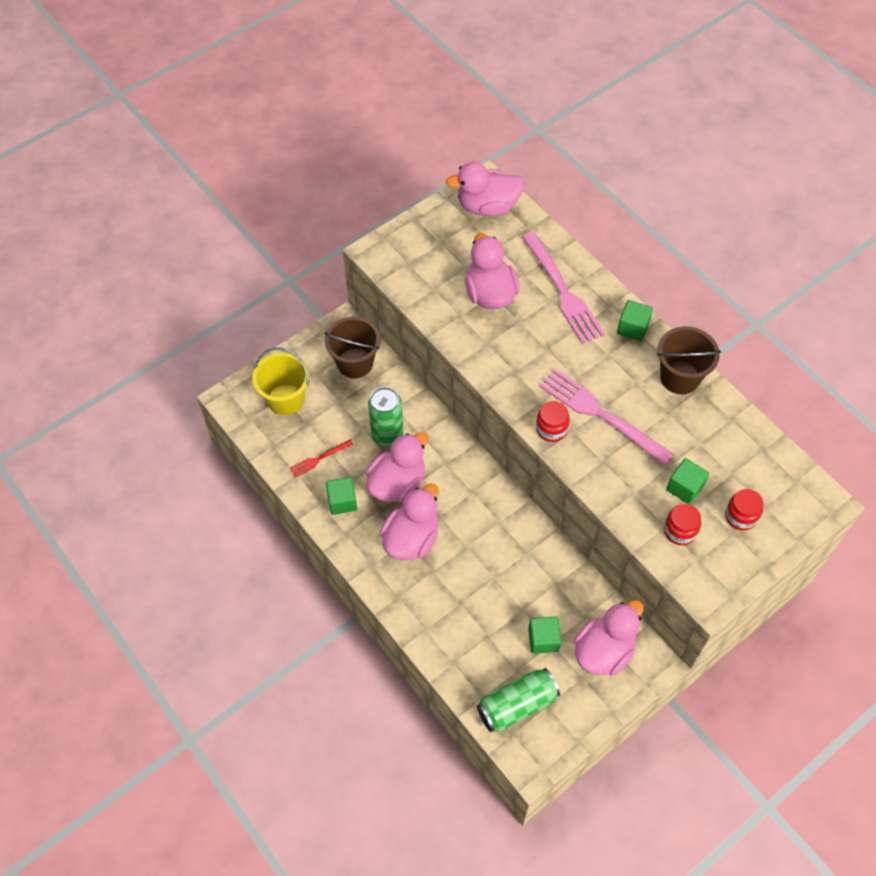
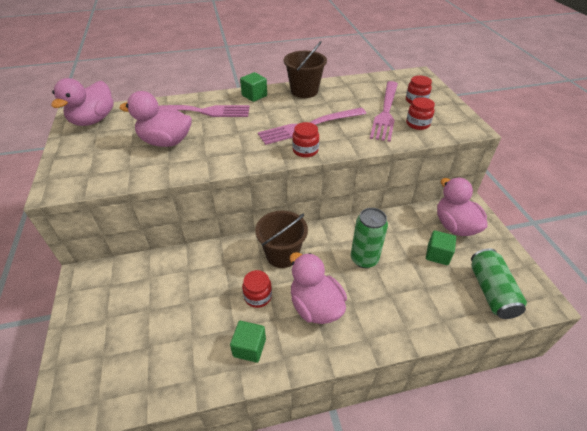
camera: 65 degrees left, 15 degrees down
(285, 399) = (108, 355): yellow bucket -> none
(319, 459) = (193, 350): red fork -> none
(355, 363) = (123, 282): brown bucket -> brown bucket (282, 255)
(387, 434) = (208, 286): green can -> green can (364, 259)
(397, 483) = (258, 296): pink duck -> red jar
(684, 488) = (386, 113): green cube -> pink fork

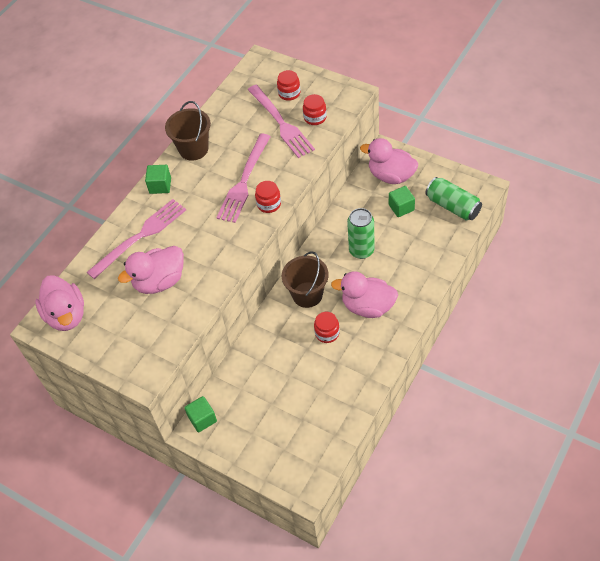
camera: 40 degrees left, 10 degrees up
(249, 347) = (360, 363): green cube -> green cube (202, 419)

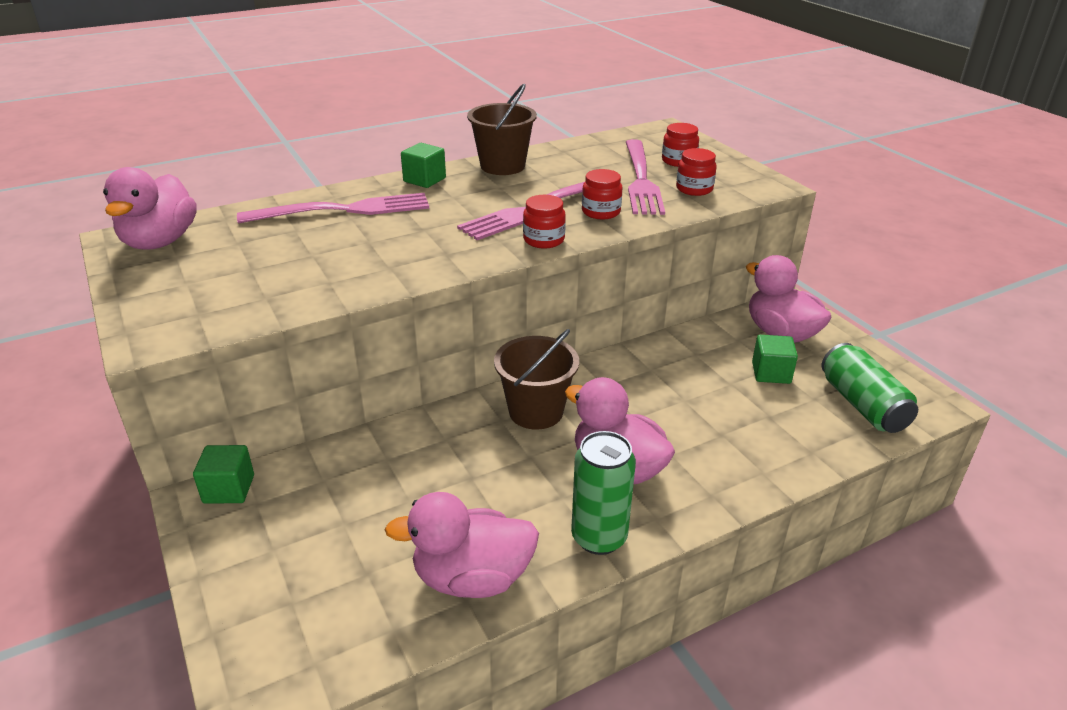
camera: 25 degrees right, 20 degrees down
(160, 281) = (309, 256): pink duck -> pink duck (472, 578)
(327, 333) = (521, 472): red jar -> red jar (601, 212)
(361, 250) = (666, 396): green can -> green can (599, 537)

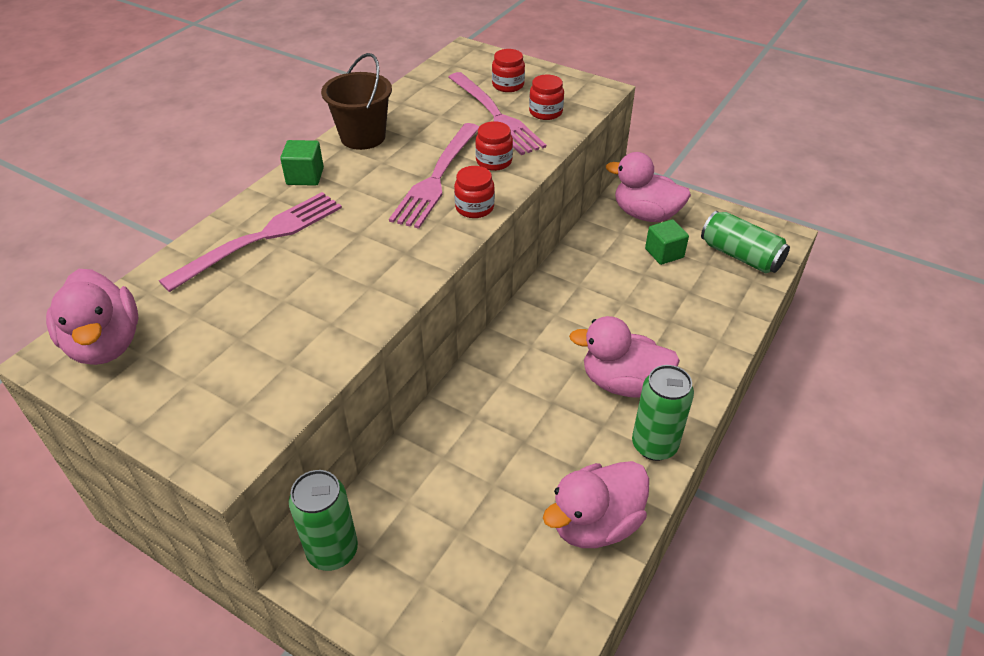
camera: 30 degrees left, 10 degrees up
(229, 489) = (332, 551): green cube -> green can
(536, 411) = (524, 360): brown bucket -> none

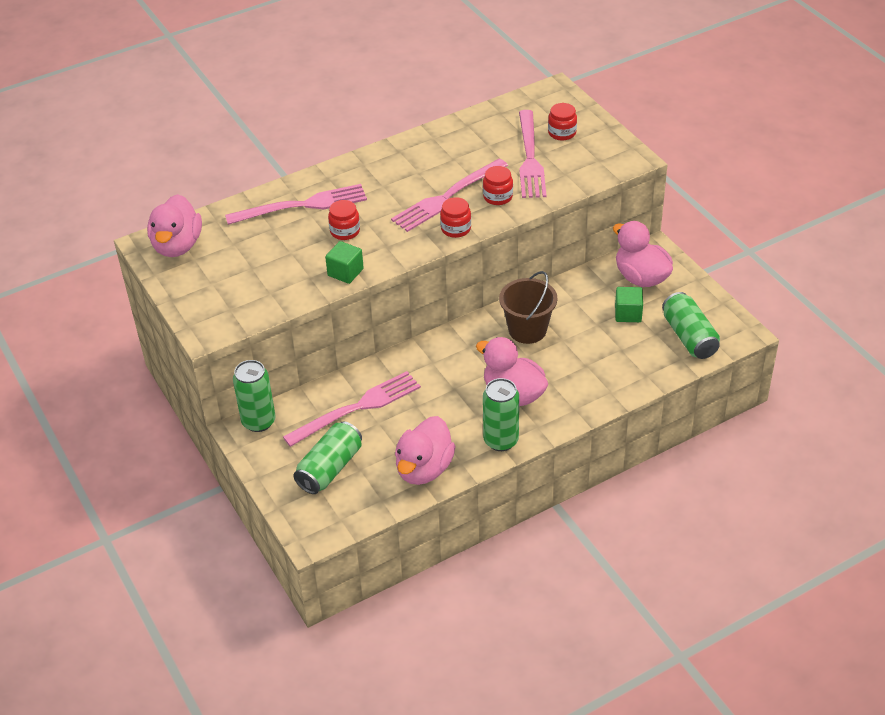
camera: 30 degrees right, 0 degrees up
(305, 176) = (358, 167): green cube -> green cube (345, 272)
(363, 137) = (418, 147): brown bucket -> brown bucket (527, 330)
(454, 473) = (358, 407): none -> pink fork
(475, 578) = (330, 468): none -> green can
(545, 112) = (571, 166): red jar -> red jar (345, 231)
(595, 523) = (424, 469): pink duck -> pink duck turned 60 degrees counterclockwise

